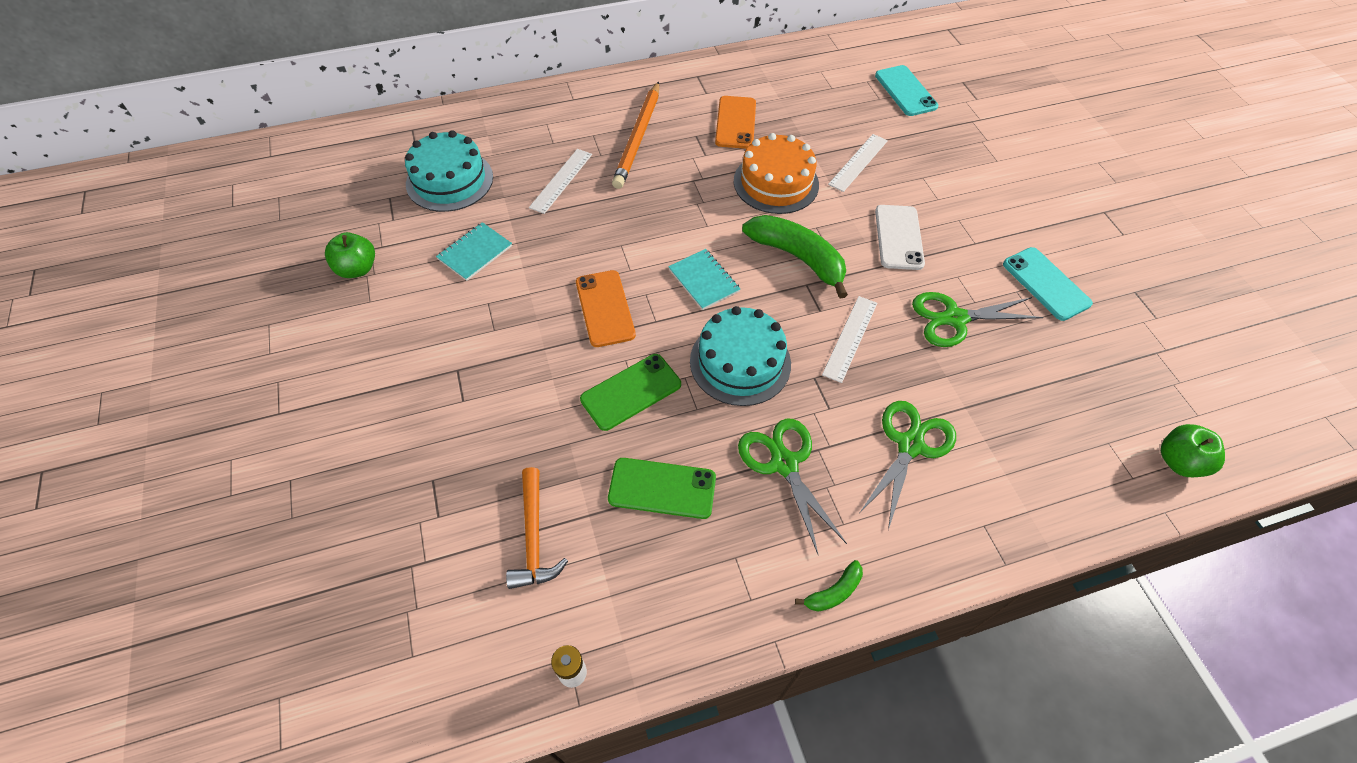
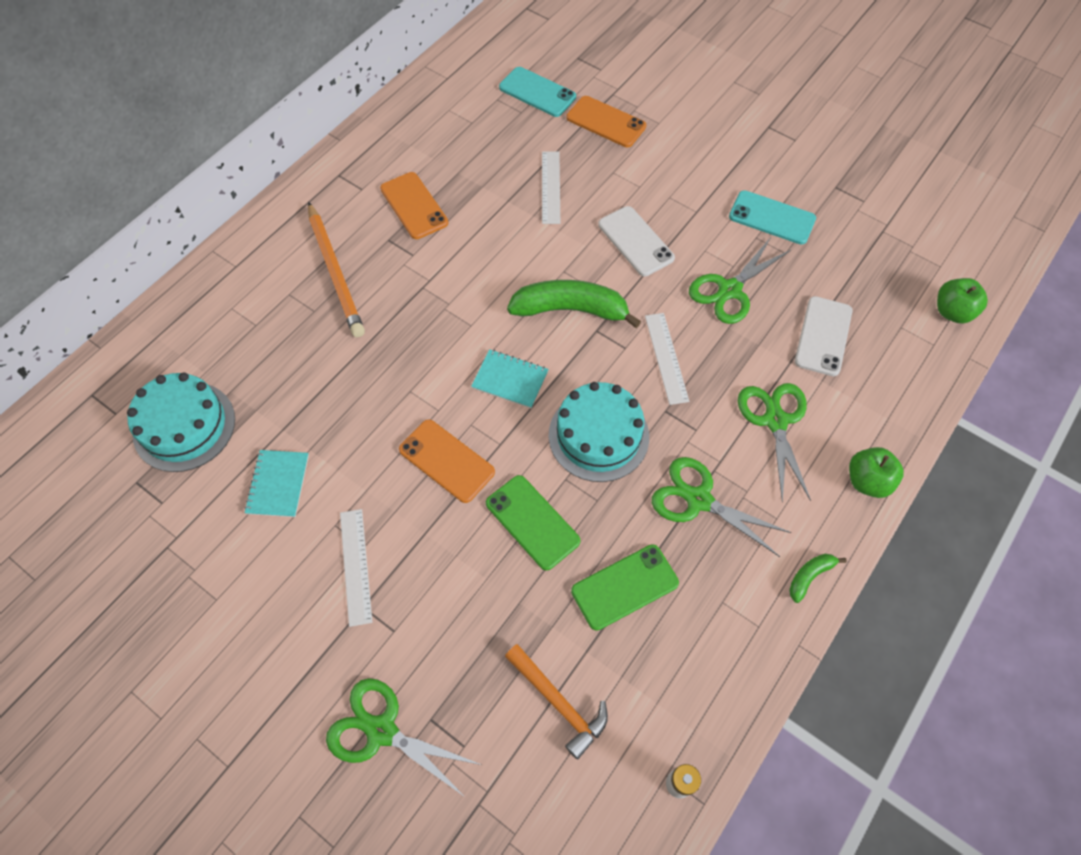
camera: 35 degrees left, 5 degrees up
(357, 269) = (172, 576): green apple -> green apple (867, 481)
(393, 463) = (381, 731): none -> green scissors
(561, 180) = (298, 360): white ruler -> white ruler (355, 566)
(631, 392) = (532, 522): green phone -> green phone turned 60 degrees counterclockwise
(776, 183) = (497, 247): orange cake -> none
(833, 592) = (809, 576): green banana -> green banana turned 150 degrees counterclockwise
(948, 138) = (606, 122): none -> orange phone
(1017, 405) = (823, 336): none -> white phone

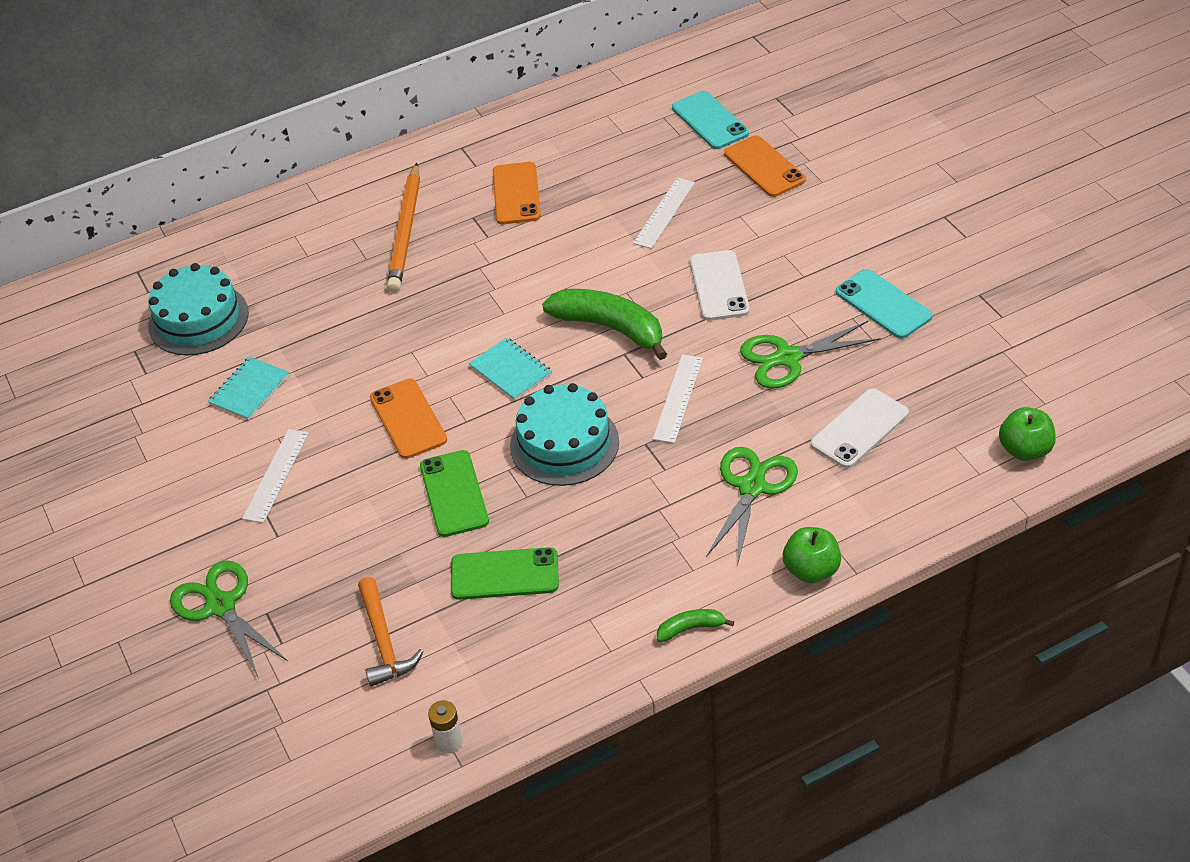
camera: 30 degrees right, 15 degrees down
(698, 500) = (625, 528): green scissors -> none

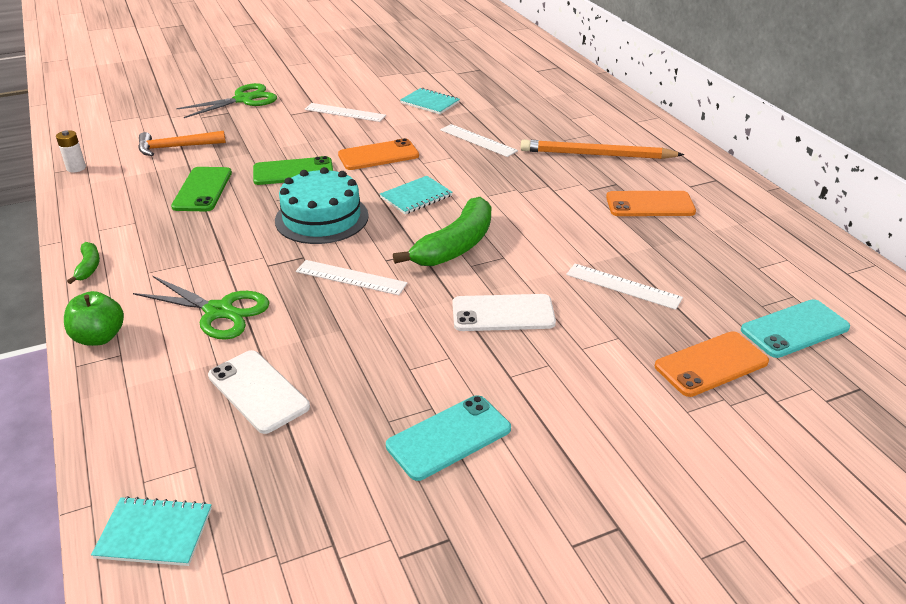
camera: 90 degrees right, 10 degrees down
(198, 319) = (505, 86): turquoise cake -> none
(367, 332) = (478, 140): none -> white ruler
(788, 358) = (381, 351): green scissors -> none
(1025, 450) = (154, 533): green apple -> turquoise notebook

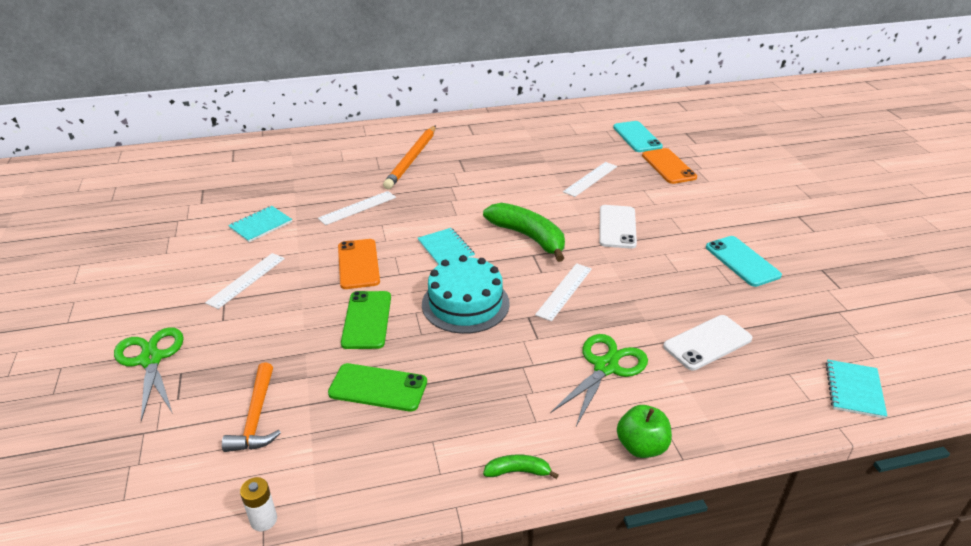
camera: 80 degrees left, 0 degrees up
(650, 204) = (493, 152): orange phone -> none

